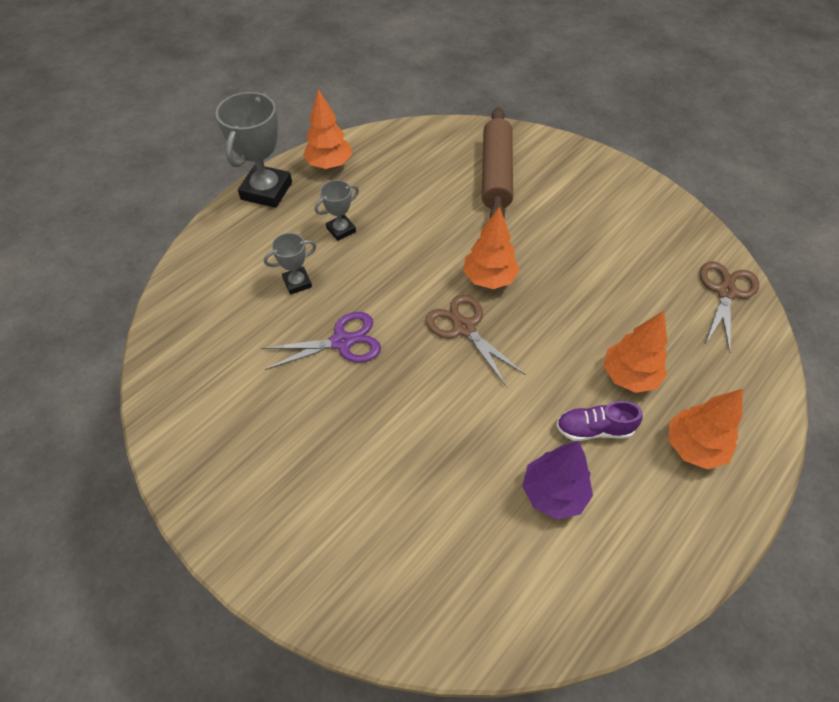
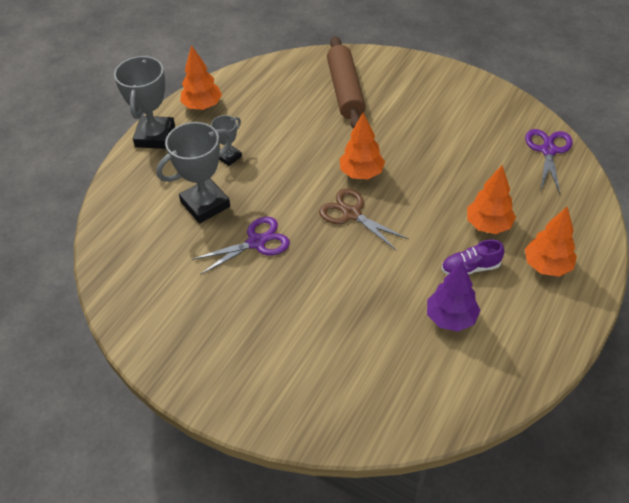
camera: 10 degrees left, 5 degrees down
(297, 283) = (205, 204): grey trophy -> grey trophy, size x1.88
(726, 292) = (548, 150): brown scissors -> purple scissors

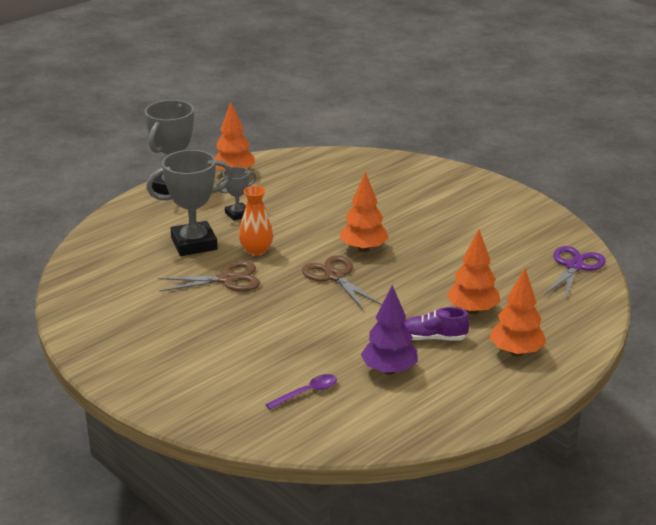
camera: 15 degrees right, 20 degrees down
(256, 242) = (227, 279): purple scissors -> brown scissors
(266, 199) = (256, 250): none -> orange vase
(345, 90) = (385, 186): brown rolling pin -> none
(392, 366) = (307, 393): none -> purple spoon

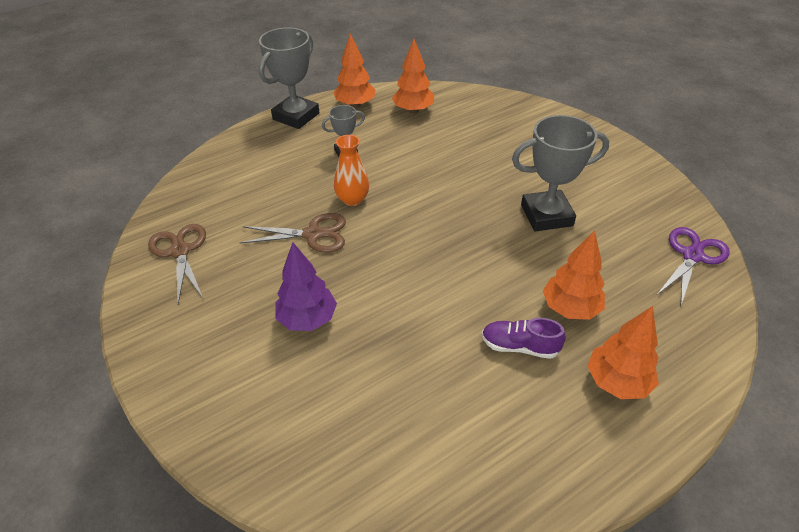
camera: 10 degrees right, 15 degrees up
(194, 244) = (293, 185): grey trophy -> grey trophy (546, 215)
(307, 393) = (357, 417): purple spoon -> none
(335, 276) = (425, 242): brown scissors -> brown scissors (180, 251)
(363, 249) = (462, 208): orange tree -> orange tree (413, 110)
(389, 370) = (460, 392): purple tree -> purple tree (308, 319)

